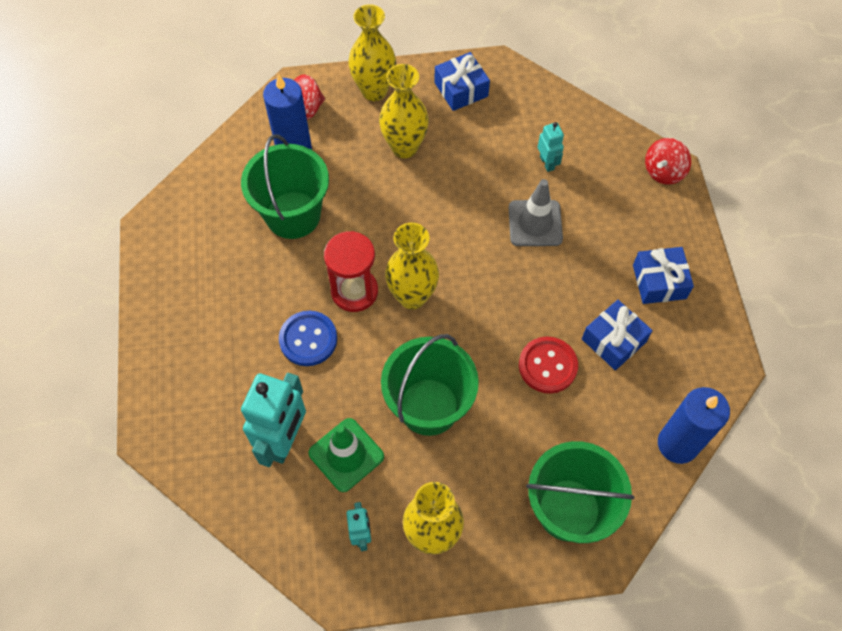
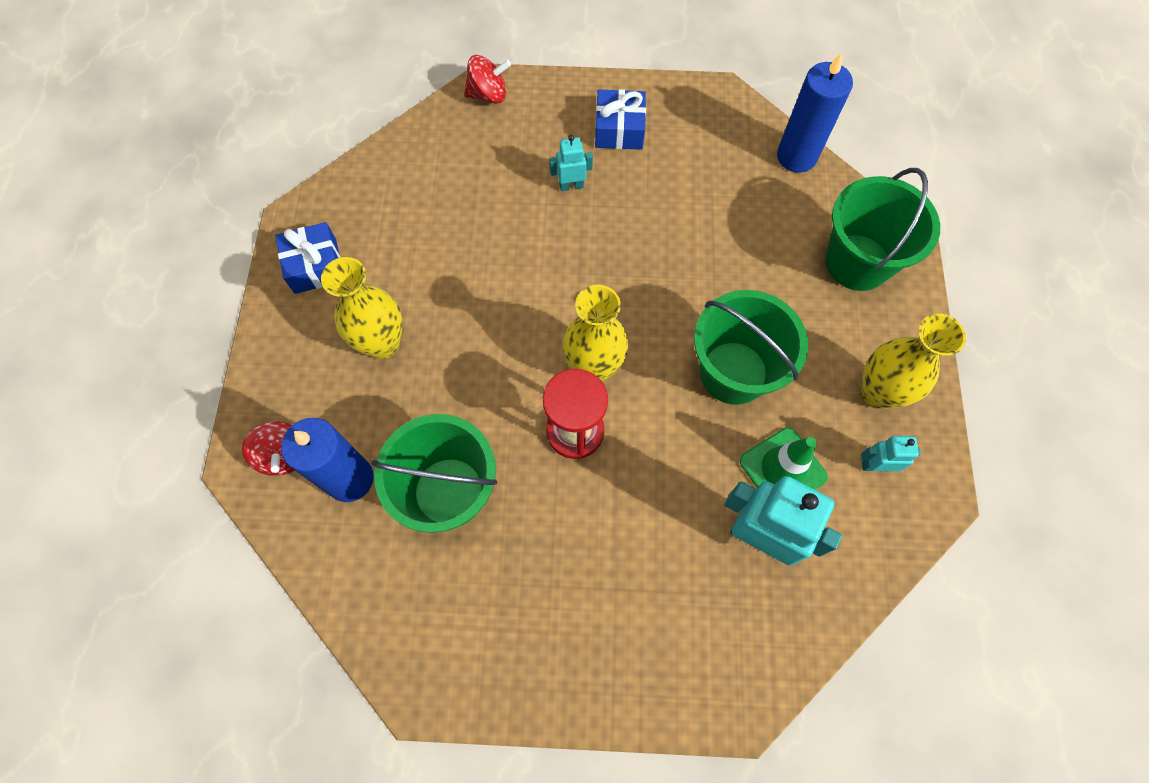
camera: 80 degrees left, 5 degrees up
(308, 339) = (631, 494): blue button -> none
(374, 91) = (283, 366): yellow vase -> none
(535, 223) = (524, 225): grey traffic cone -> none
(547, 163) = (448, 198): turquoise robot -> turquoise robot (571, 186)
(547, 366) = (700, 248): red button -> none
(613, 340) = (679, 184): blue gift -> none
(663, 171) = (488, 94): red spinning top -> red spinning top turned 60 degrees counterclockwise

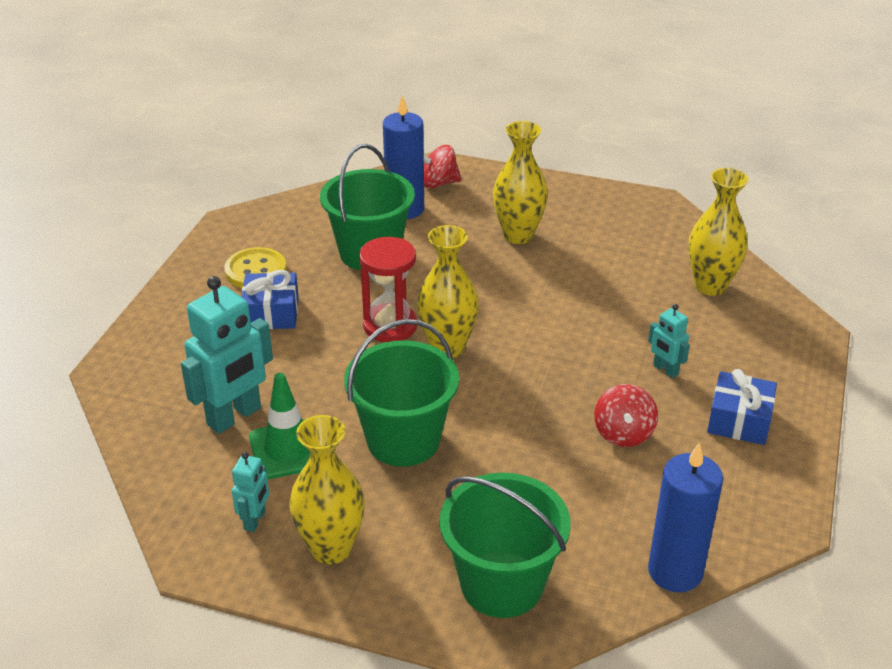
camera: 105 degrees right, 30 degrees down
(315, 266) = (607, 209): blue gift -> blue gift (271, 313)
(436, 163) = (710, 286): none -> yellow vase
(488, 94) = (800, 331): red spinning top -> red spinning top (623, 433)
(514, 615) = (255, 271): none -> yellow button
(571, 186) = (665, 370): turquoise robot -> turquoise robot turned 135 degrees clockwise

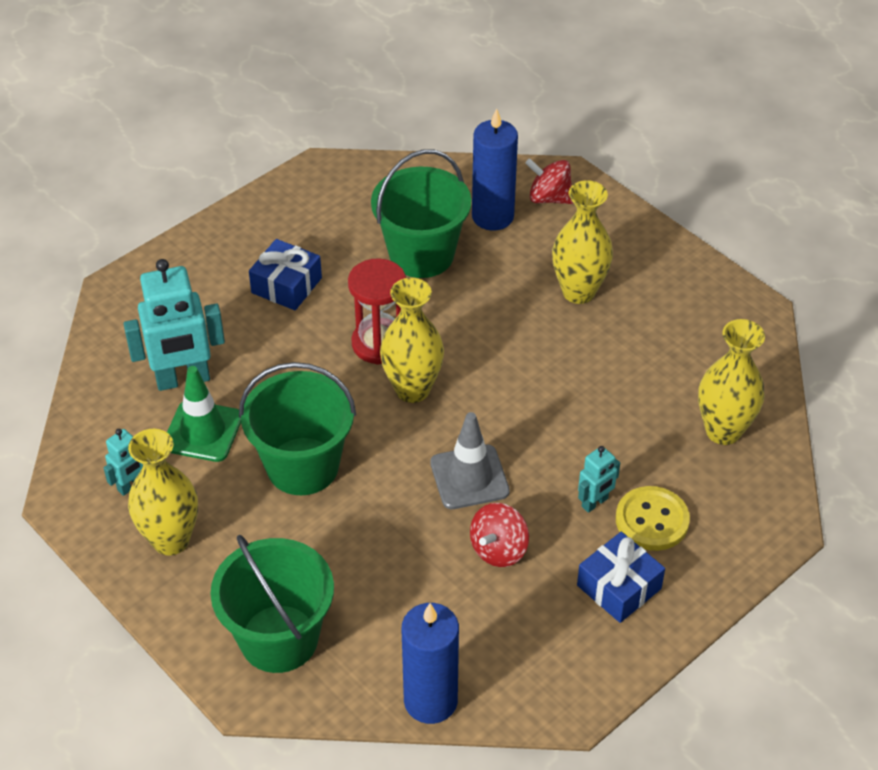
camera: 30 degrees right, 10 degrees up
(255, 271) = (305, 233): yellow button -> yellow button (652, 520)
(551, 392) = (469, 477): none -> grey traffic cone
(665, 370) = (595, 503): turquoise robot -> turquoise robot turned 120 degrees counterclockwise

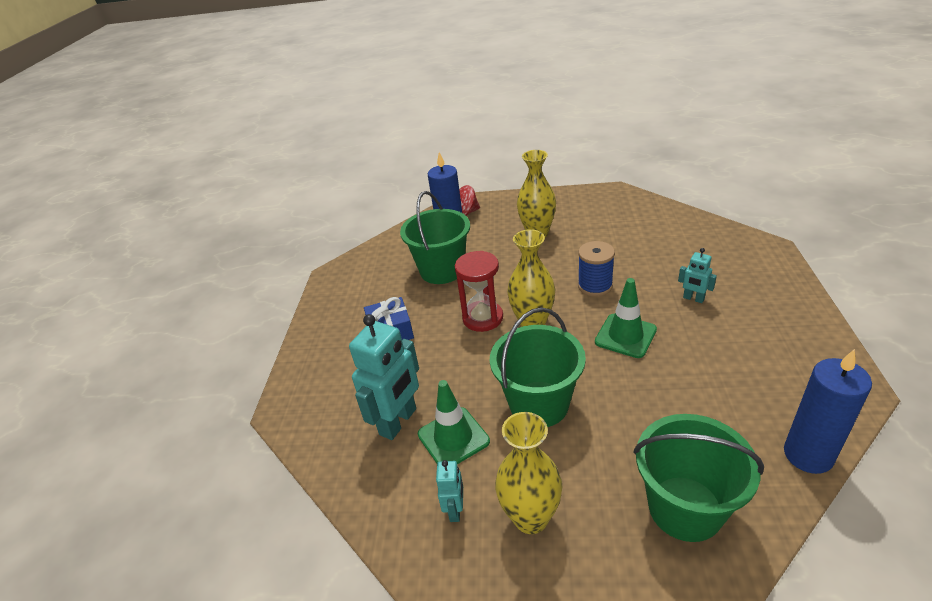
camera: 40 degrees left, 10 degrees down
(469, 477) = (625, 336): grey traffic cone -> green traffic cone
(499, 549) = (695, 353): red spinning top -> none
(530, 404) = (595, 286): none -> blue spool
(595, 503) = (693, 299): turquoise robot -> turquoise robot turned 120 degrees clockwise
(619, 587) = (768, 321): blue gift -> none
(652, 520) = (726, 285): yellow button -> none
(723, 431) = (684, 234): yellow vase -> none

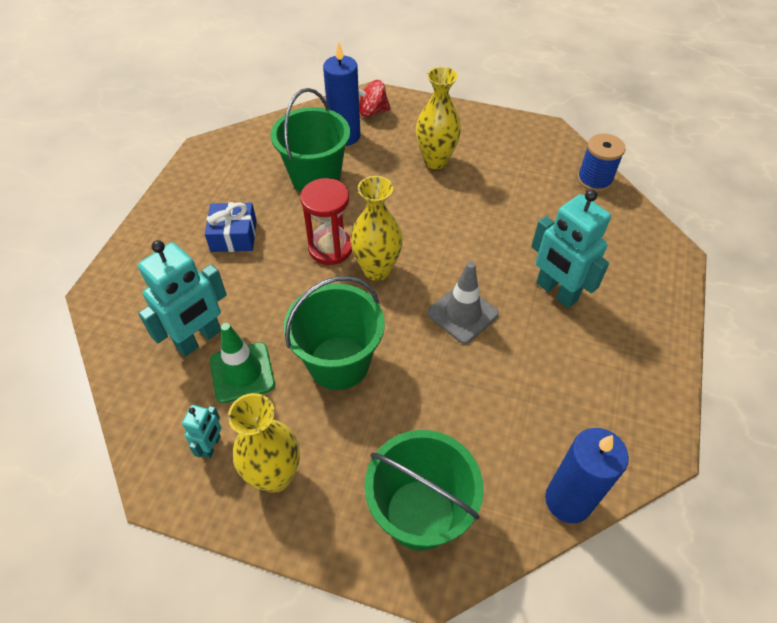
camera: 10 degrees right, 15 degrees up
(595, 286) = (462, 245): blue spool -> blue spool (594, 180)
(625, 336) = (462, 314): green traffic cone -> grey traffic cone
(693, 299) = (556, 292): turquoise robot -> turquoise robot, size x1.99

